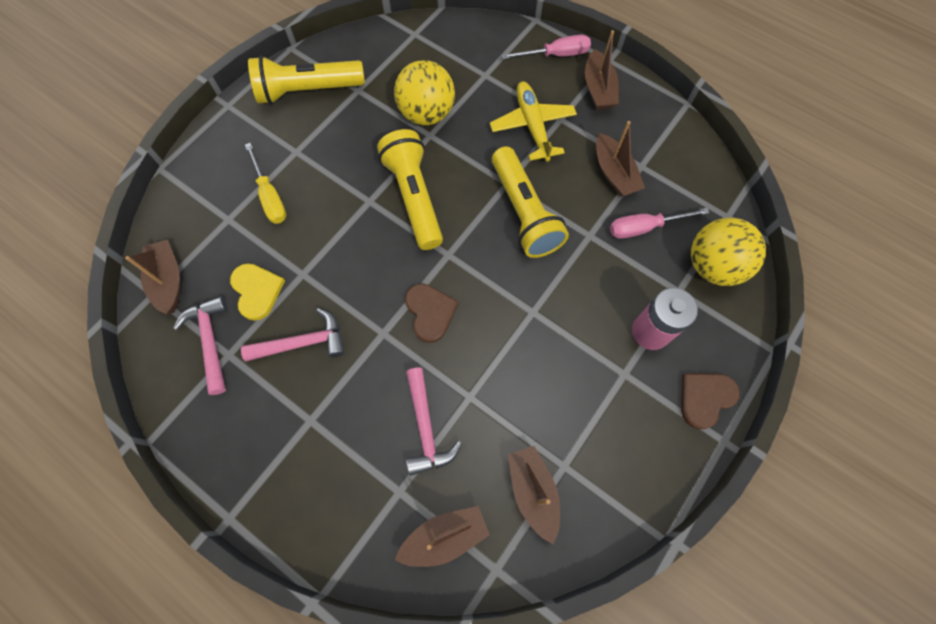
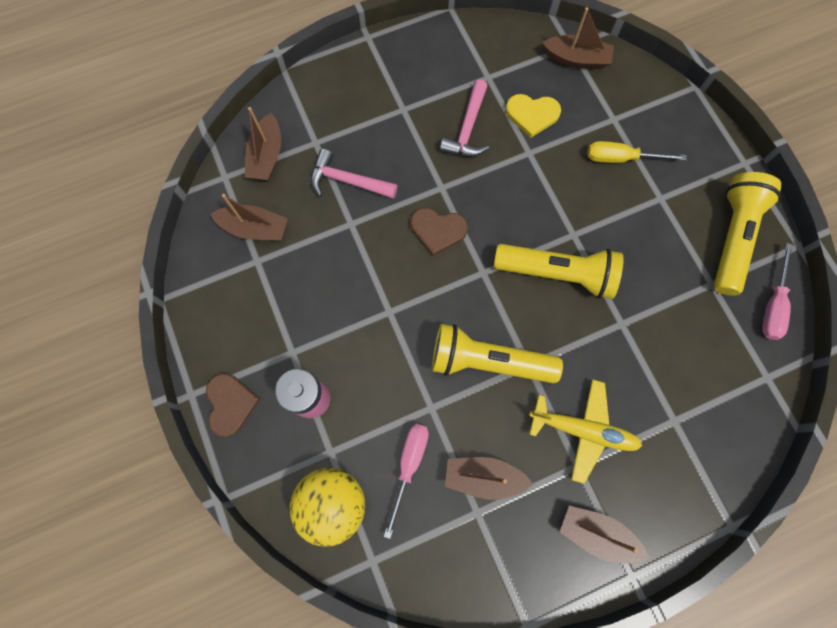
camera: 120 degrees right, 5 degrees up
(210, 341) = (507, 69): pink hammer -> none
(426, 114) = (650, 333): yellow ball -> none
(556, 55) = (667, 517): pink screwdriver -> pink screwdriver (772, 305)

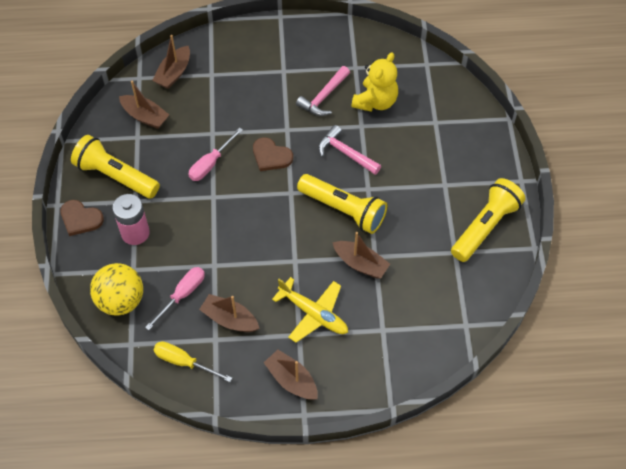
camera: 20 degrees right, 15 degrees down
(230, 404) = (80, 219): brown heart -> brown heart turned 105 degrees clockwise
(347, 181) = (222, 105): pink hammer -> pink hammer (345, 153)
(488, 361) = (267, 249): yellow flashlight -> yellow flashlight (116, 176)
(532, 115) = (375, 101): yellow heart -> yellow teddy bear
(576, 59) = (426, 74): brown boat -> brown boat (360, 264)
(621, 158) = (427, 149): yellow screwdriver -> yellow screwdriver (184, 362)
(772, 305) = (493, 280): pink screwdriver -> pink screwdriver (210, 163)

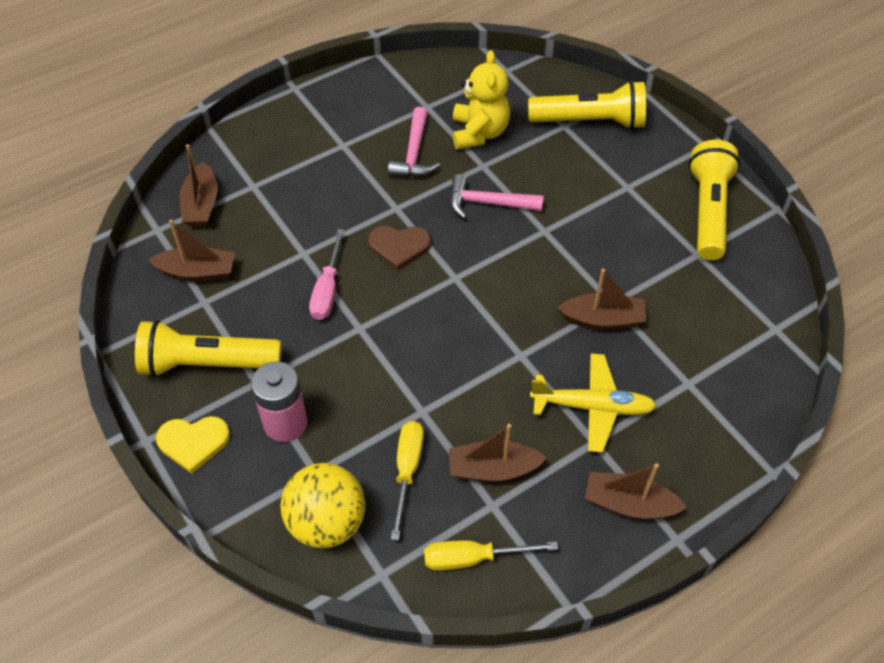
camera: 30 degrees left, 5 degrees down
(80, 219) = (193, 442): brown heart -> yellow heart
(182, 295) = (407, 471): pink screwdriver -> yellow screwdriver
(343, 209) = (534, 267): yellow flashlight -> yellow flashlight (589, 121)

